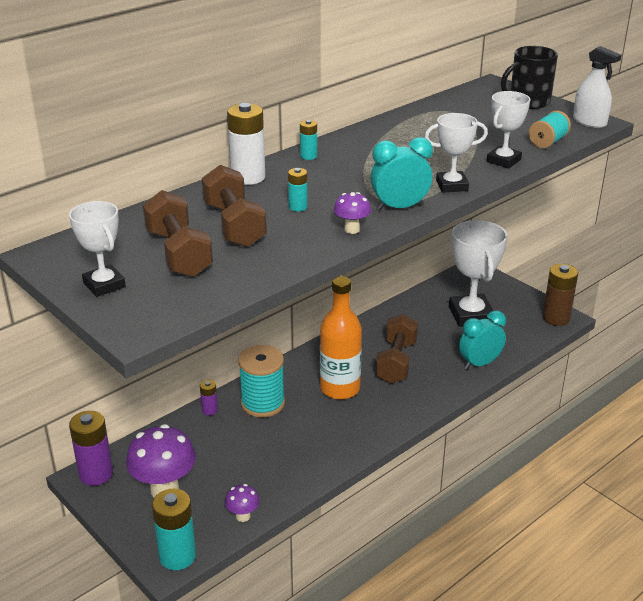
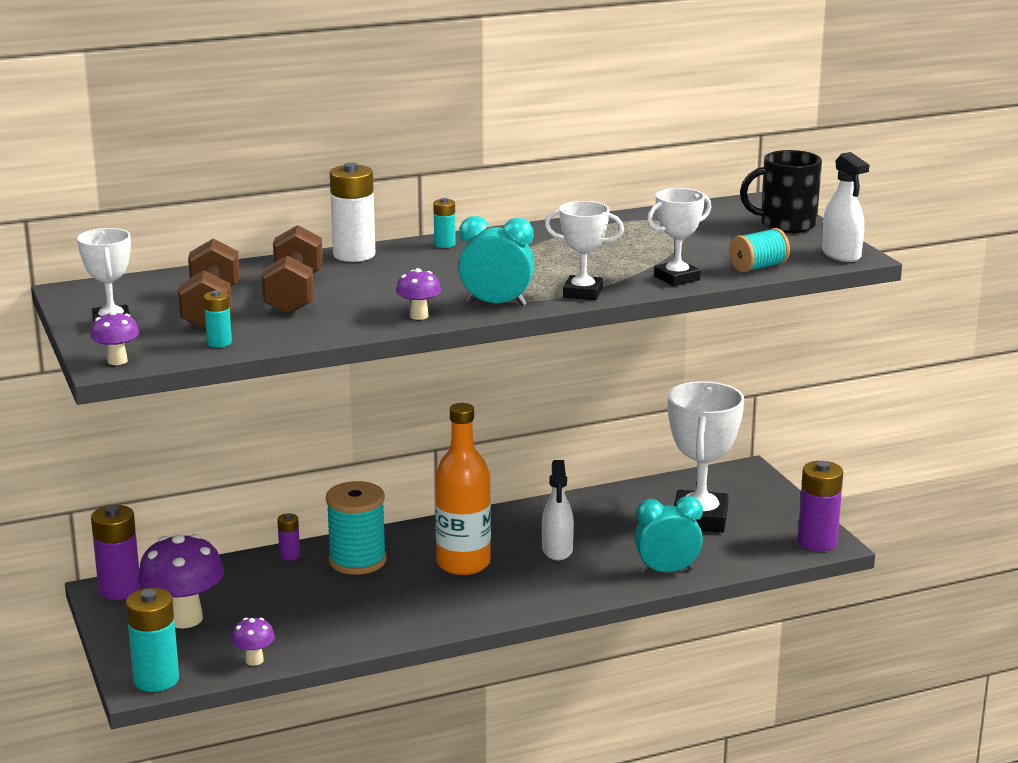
camera: 20 degrees right, 10 degrees down
(141, 326) = (117, 361): none -> purple mushroom
(298, 207) = (381, 288): turquoise battery -> turquoise battery (219, 343)
(396, 362) = (557, 550): brown dumbbell -> white spray bottle
(556, 318) = (817, 542): brown battery -> purple battery

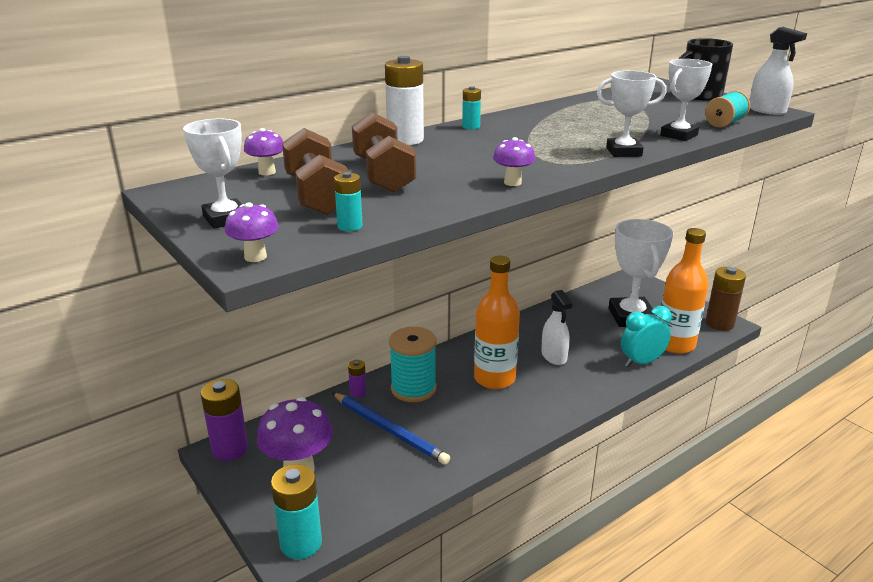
camera: 15 degrees left, 5 degrees up
(254, 660) = (379, 503): purple mushroom -> purple mushroom (267, 172)
(304, 597) = (389, 430): none -> blue pencil
(496, 304) = (566, 167): turquoise clock -> none
(731, 558) = (675, 344): none -> orange bottle
(817, 542) = (719, 323): purple battery -> brown battery

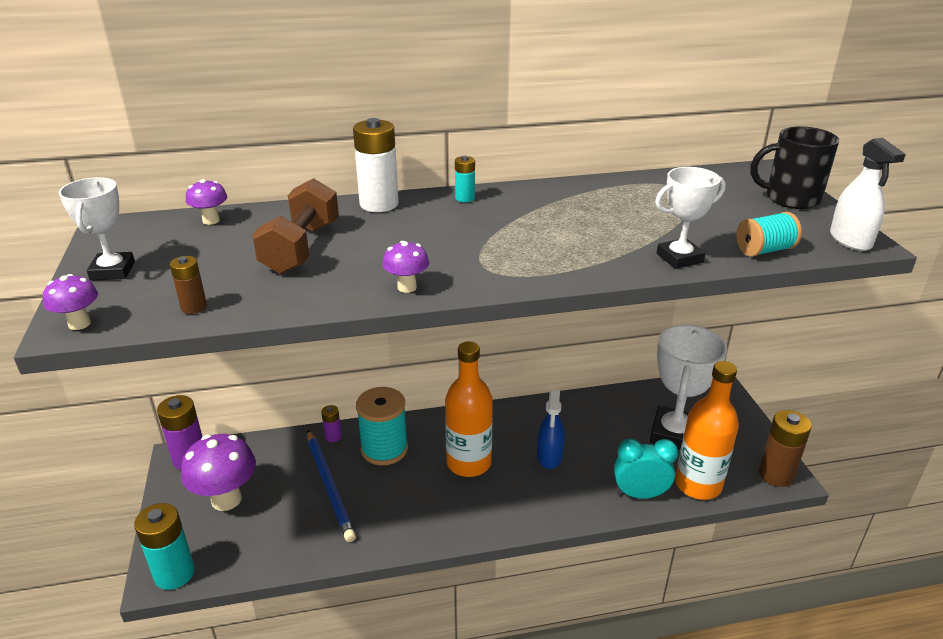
camera: 25 degrees right, 5 degrees up
(317, 195) = (214, 261): brown dumbbell -> none
(350, 226) = (194, 307): turquoise battery -> brown battery
(554, 356) = (549, 456): white spray bottle -> blue spray bottle
(623, 152) = (580, 270): white trophy -> none

